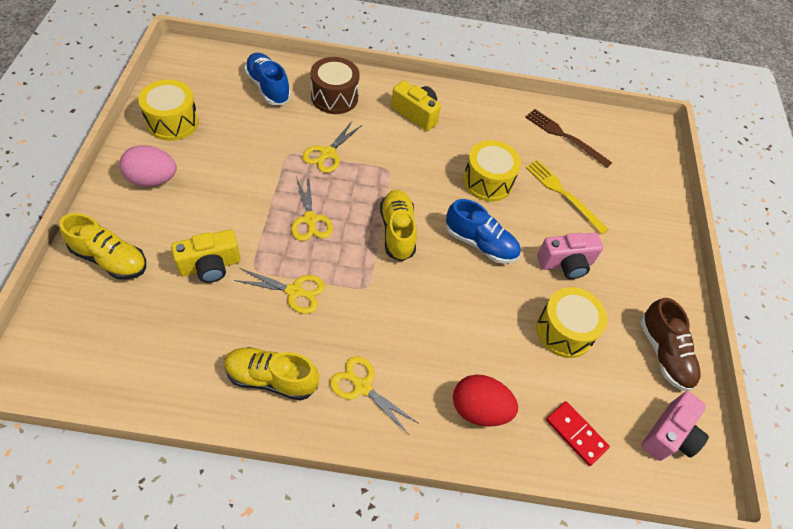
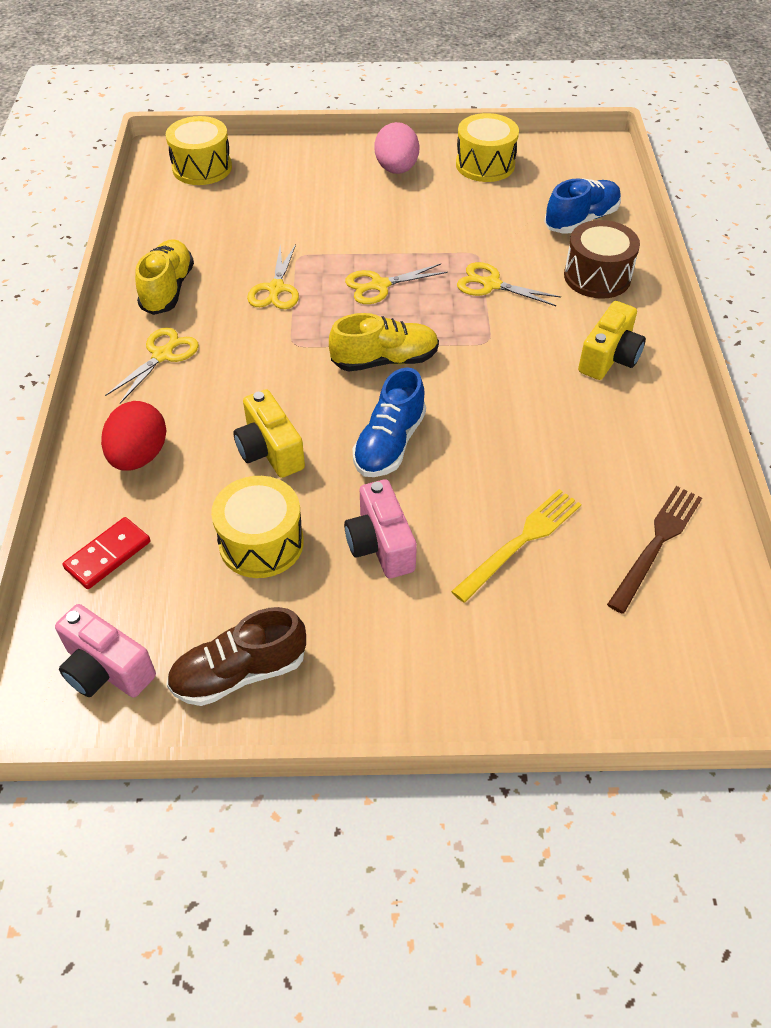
camera: 90 degrees right, 5 degrees down
(110, 259) = (289, 167): yellow shoe -> none
(210, 266) = (295, 226): yellow camera -> yellow camera (270, 451)
(487, 181) = (509, 446): yellow drum -> yellow drum (202, 168)

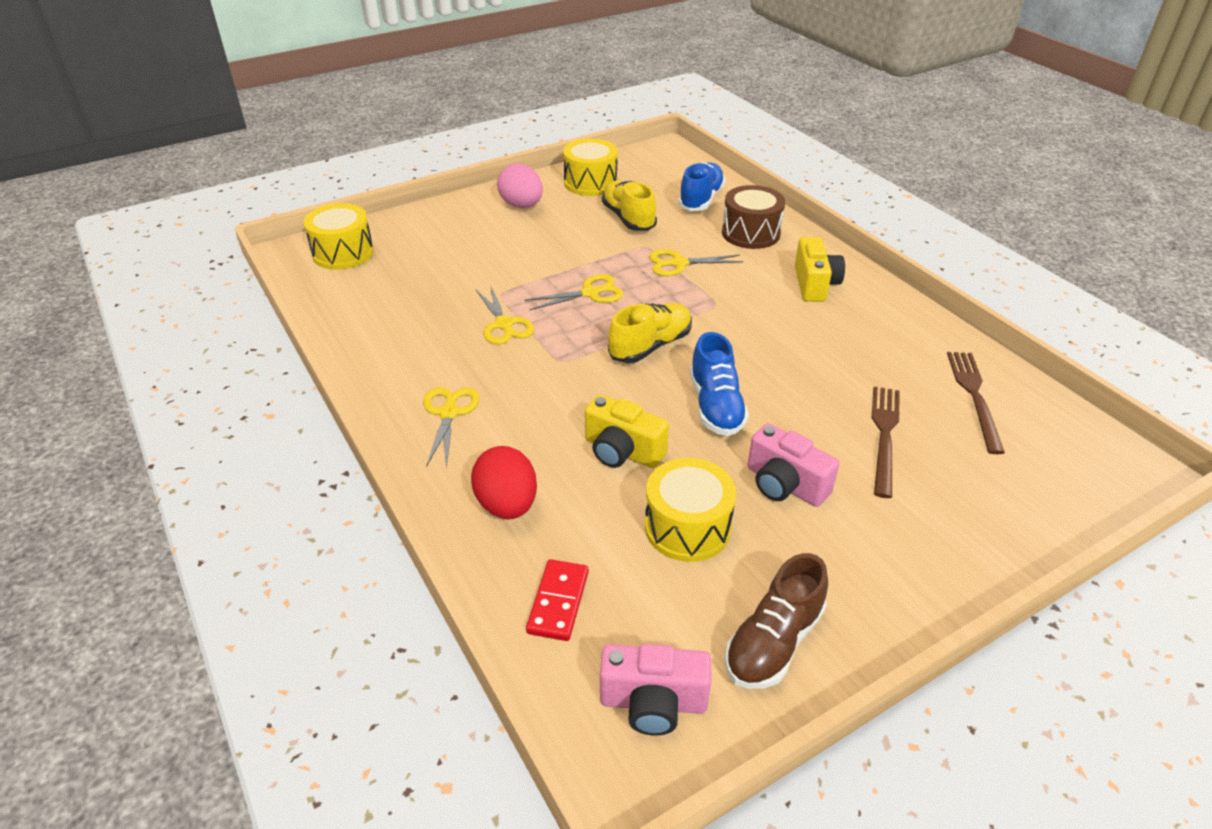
camera: 30 degrees left, 10 degrees down
(168, 289) = (402, 358): yellow shoe -> yellow shoe (628, 218)
(379, 285) = (590, 293): yellow scissors -> yellow scissors turned 150 degrees counterclockwise
(521, 542) = (884, 435): yellow fork -> brown fork

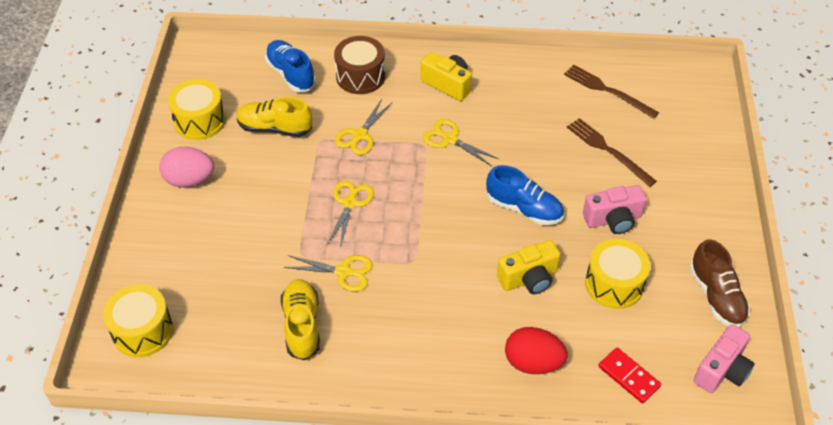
camera: 55 degrees left, 10 degrees up
(449, 413) = (418, 352): yellow scissors -> yellow scissors (449, 139)
(650, 346) = (439, 205): yellow shoe -> yellow shoe (302, 326)

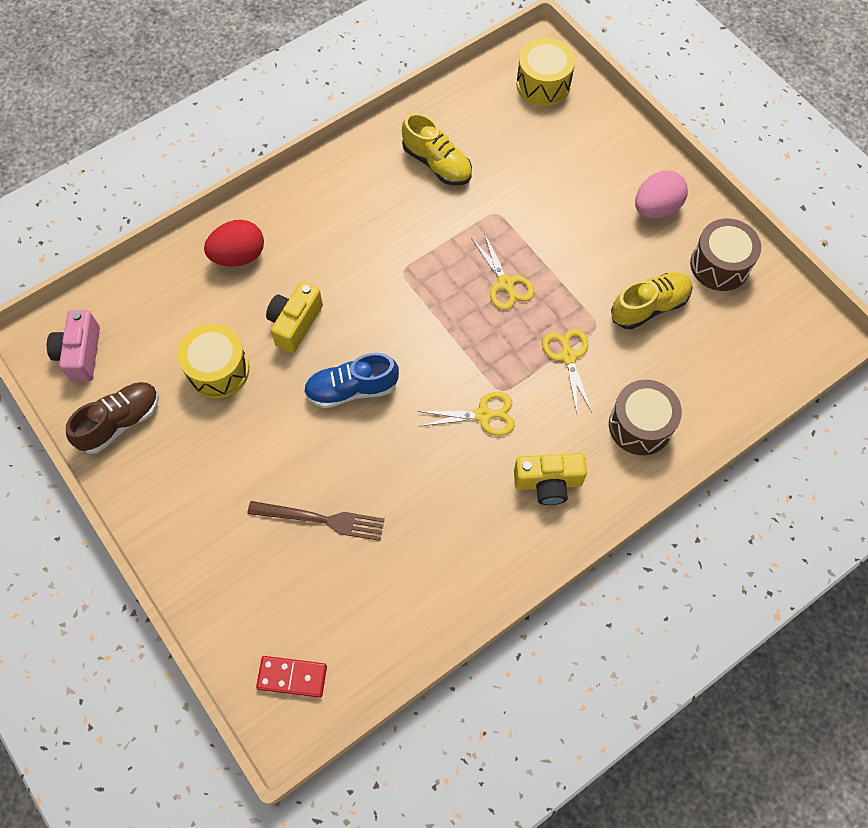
camera: 140 degrees right, 15 degrees up
(200, 121) = (719, 265): yellow drum -> brown drum
(291, 74) = (705, 376): blue shoe -> none
(344, 272) = (448, 223): yellow scissors -> none
(607, 91) = (378, 607): brown fork -> none
(613, 219) = (262, 437): pink camera -> none
(629, 376) = (155, 296): red domino -> red domino (292, 677)
(716, 296) = (120, 422): brown shoe -> brown shoe turned 105 degrees clockwise

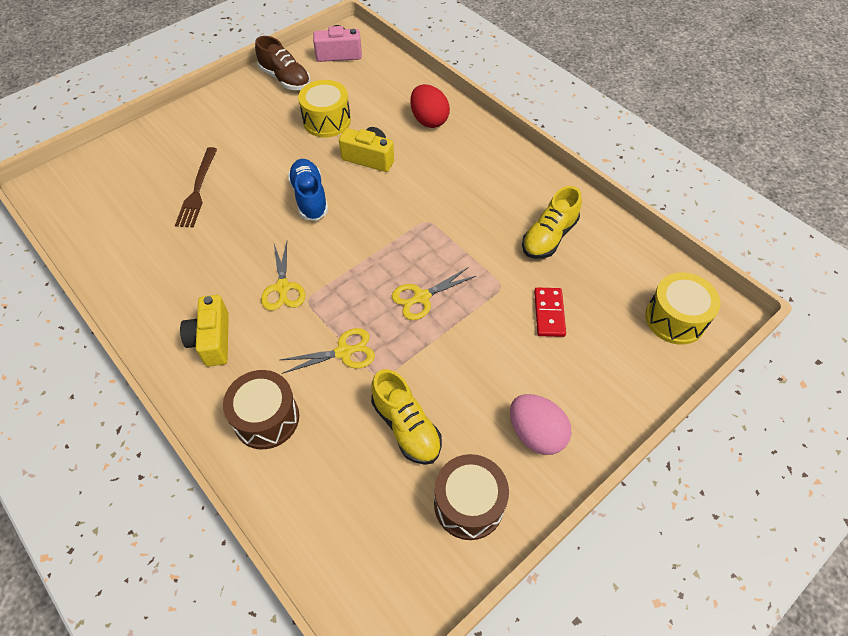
camera: 85 degrees right, 10 degrees down
(292, 677) = (78, 186): red domino -> red domino (549, 313)

